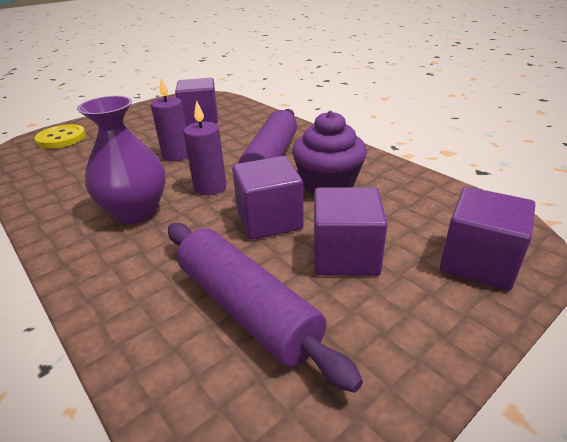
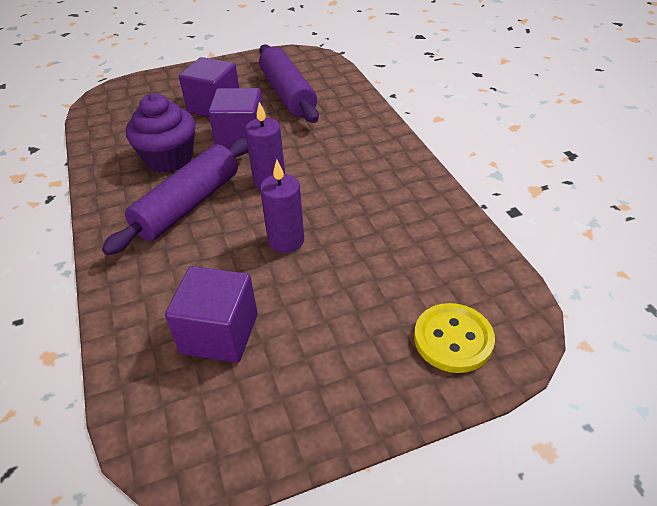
camera: 160 degrees left, 10 degrees up
(136, 212) = (342, 168): purple vase -> none
(478, 262) = (149, 90): purple cube -> none

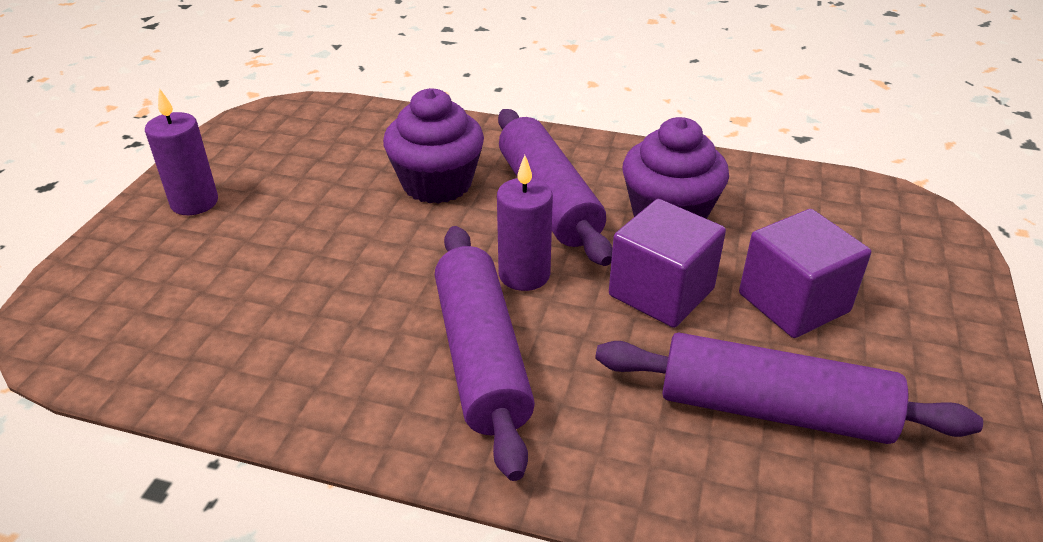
camera: 125 degrees right, 5 degrees down
(209, 261) = (437, 184): none -> purple cupcake
(219, 333) = (341, 160): purple cube -> none
(286, 241) = (398, 240): purple candle -> purple candle (194, 202)
(340, 165) = (481, 357): none -> purple rolling pin
(453, 339) = (124, 278): yellow button -> none

